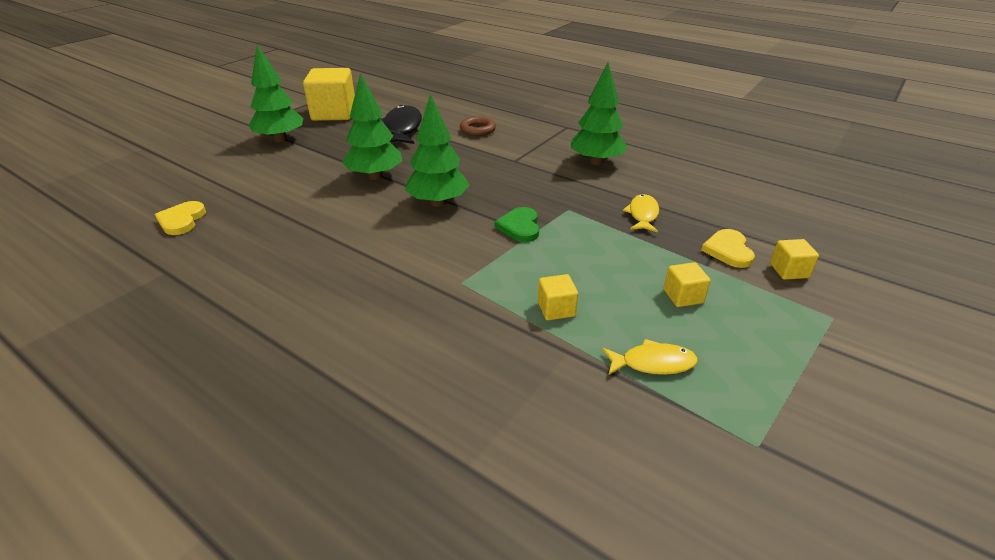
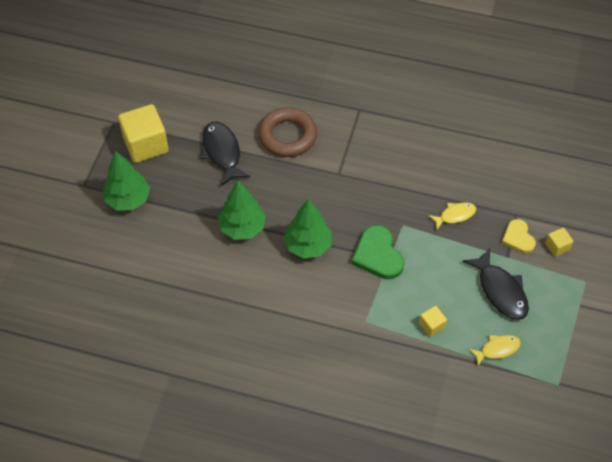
camera: 20 degrees left, 20 degrees up
(181, 220) = (135, 323): yellow heart -> none
(477, 130) = (287, 136): brown ring -> brown ring, size x1.83
(520, 227) = (378, 255): green heart -> green heart, size x1.56
(596, 162) = (401, 157): green tree -> none
(642, 214) = (455, 215): yellow fish -> yellow fish turned 75 degrees clockwise
(683, 296) = (500, 290): yellow cube -> black fish

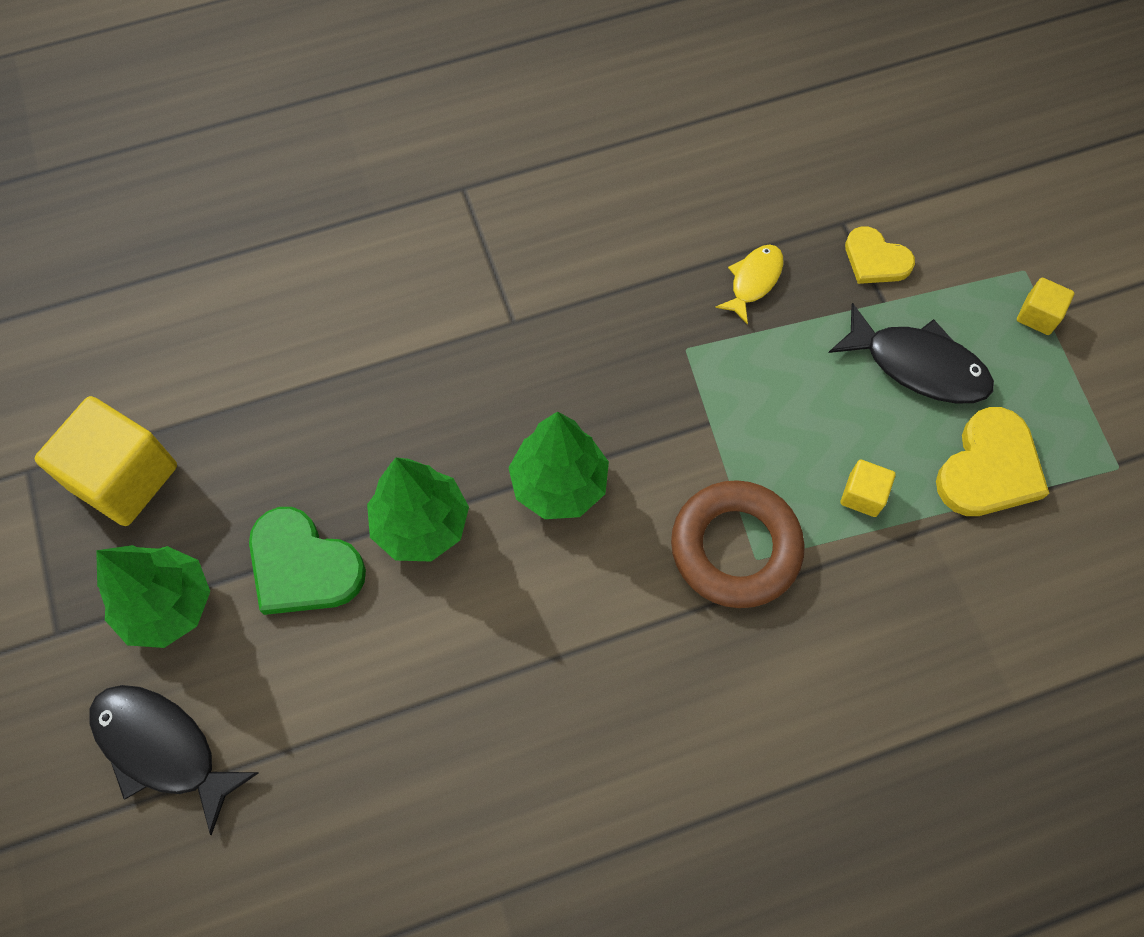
camera: 35 degrees left, 10 degrees up
(222, 152) = (280, 406): black fish -> black fish (162, 748)
(287, 136) = (375, 306): brown ring -> brown ring (735, 548)
(378, 255) = (686, 427): green heart -> green heart (303, 566)
(497, 349) = (989, 468): yellow fish -> yellow heart
(557, 247) = (942, 238): yellow cube -> yellow cube (1038, 315)

